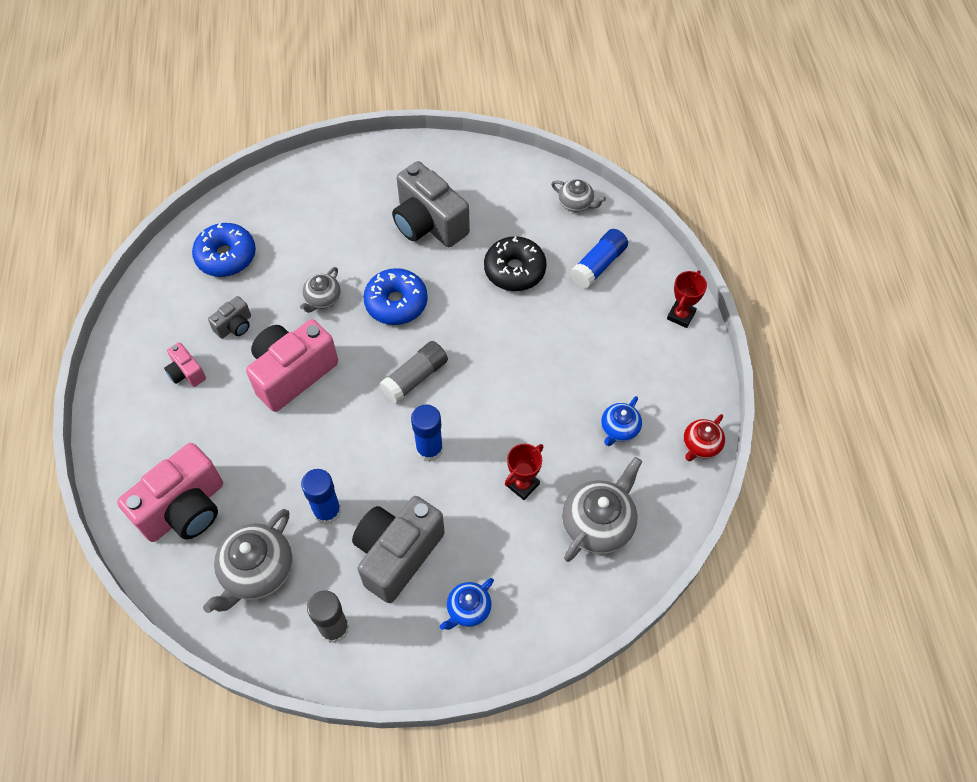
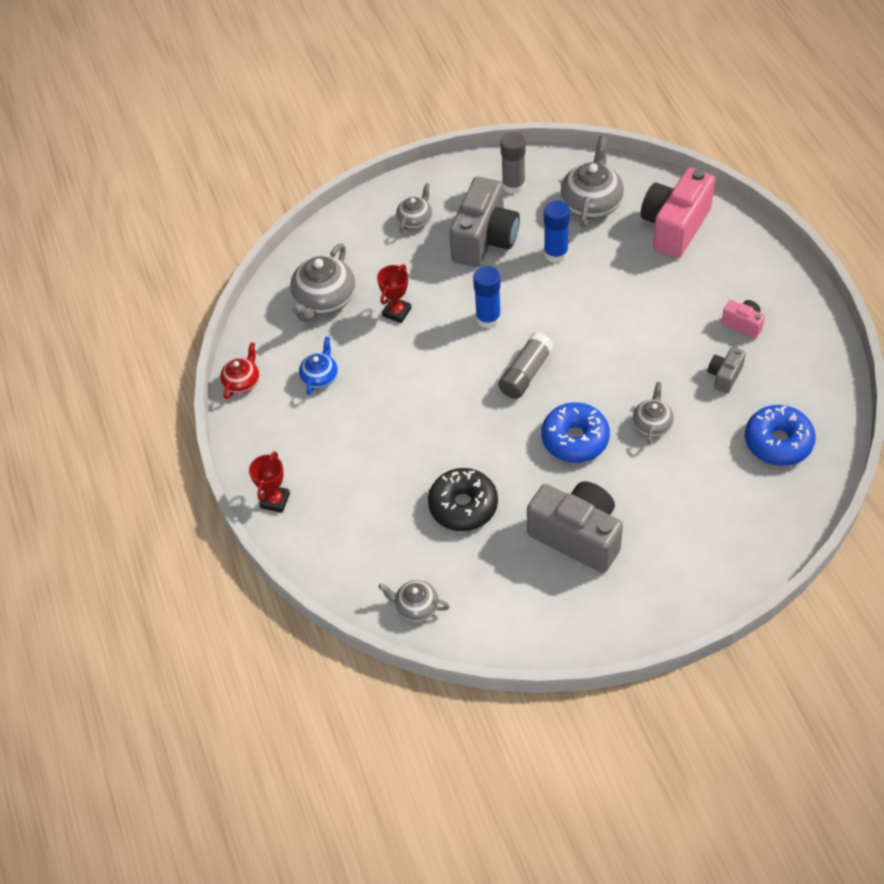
camera: 170 degrees right, 5 degrees down
(293, 374) = (643, 348): pink camera -> none
(468, 609) = (415, 220): blue teapot -> grey teapot
(598, 265) = (373, 535): blue glue stick -> none

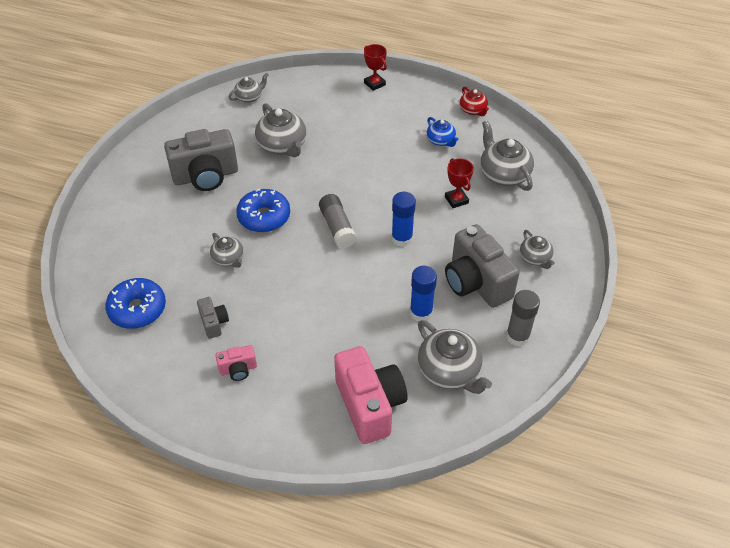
camera: 125 degrees right, 5 degrees down
(463, 506) = (282, 146): black donut -> grey teapot

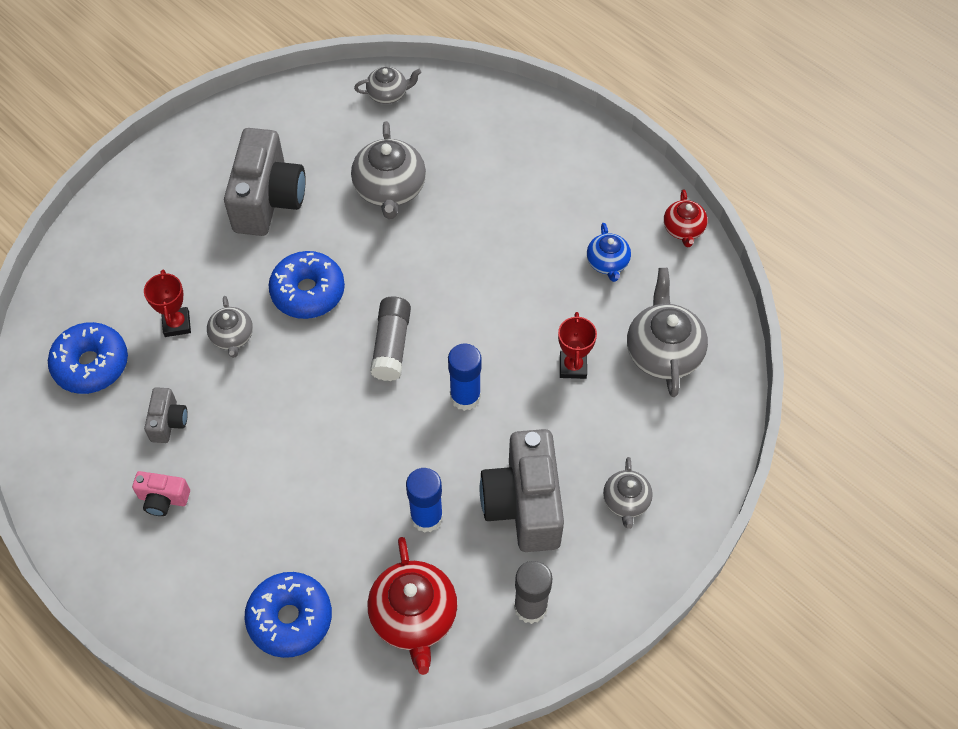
camera: 25 degrees right, 10 degrees up
(206, 176) = (268, 200): grey camera -> grey camera turned 90 degrees counterclockwise
(369, 405) = (290, 618): pink camera -> blue donut
(374, 84) = (569, 133): red trophy -> red trophy (177, 324)
(449, 371) = (414, 616): grey teapot -> red teapot

